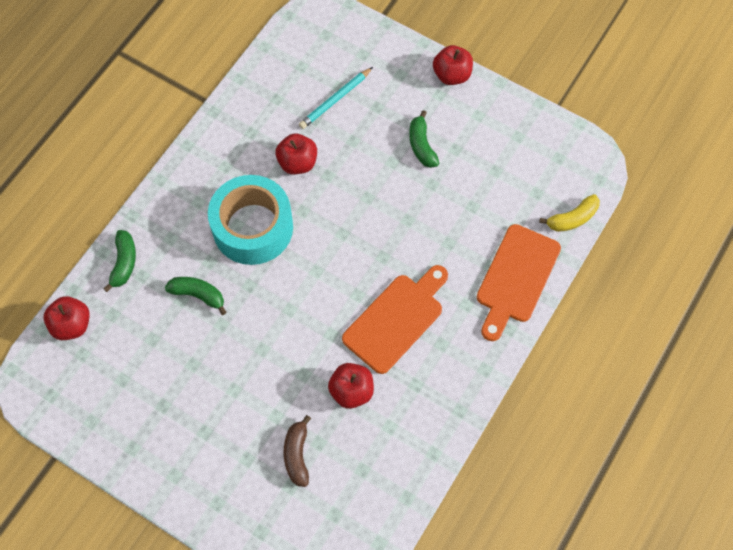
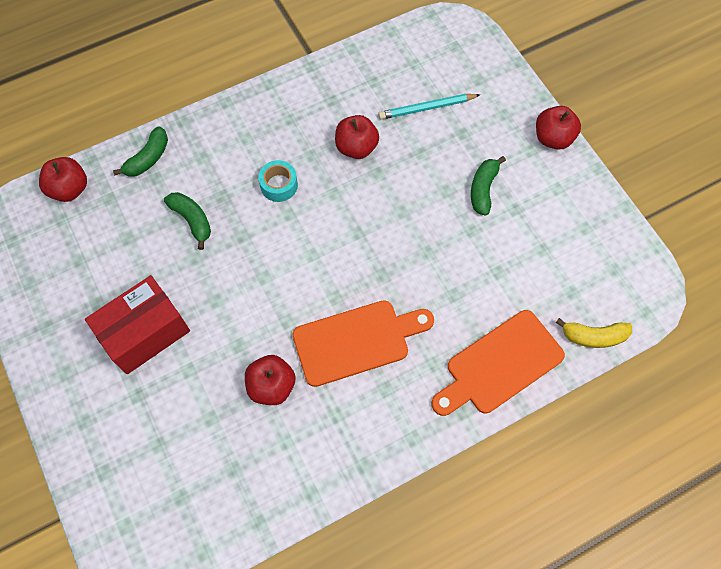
camera: 30 degrees right, 0 degrees up
(221, 407) = (145, 333): none -> red box
(253, 227) = (279, 185): turquoise tape -> turquoise tape, size x0.44
(297, 455) = (183, 418): brown banana -> none

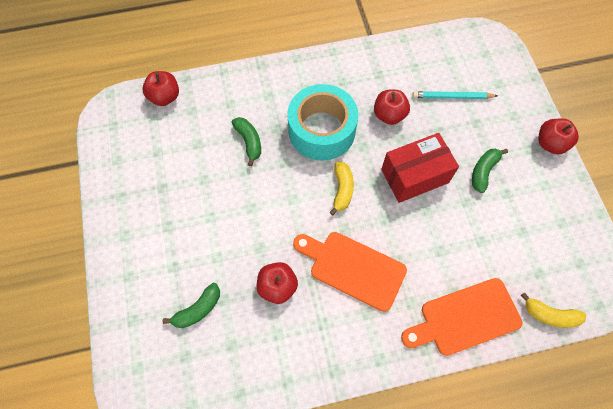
camera: 15 degrees right, 0 degrees up
(145, 333) = (192, 220): red box -> red box (414, 176)
(148, 158) = (228, 87): green banana -> green banana (198, 309)
(279, 185) = (321, 130): turquoise tape -> turquoise tape, size x2.26
(321, 251) = (342, 190): none -> yellow banana
(357, 341) = (353, 268): orange cutting board -> orange cutting board turned 150 degrees counterclockwise

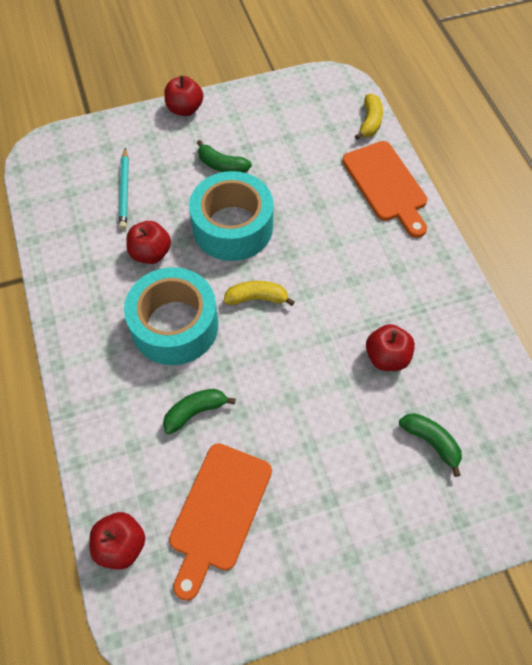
camera: 95 degrees left, 5 degrees down
(353, 268) = (352, 282): orange cutting board -> orange cutting board (218, 512)
(414, 176) = (232, 227): red box -> turquoise tape

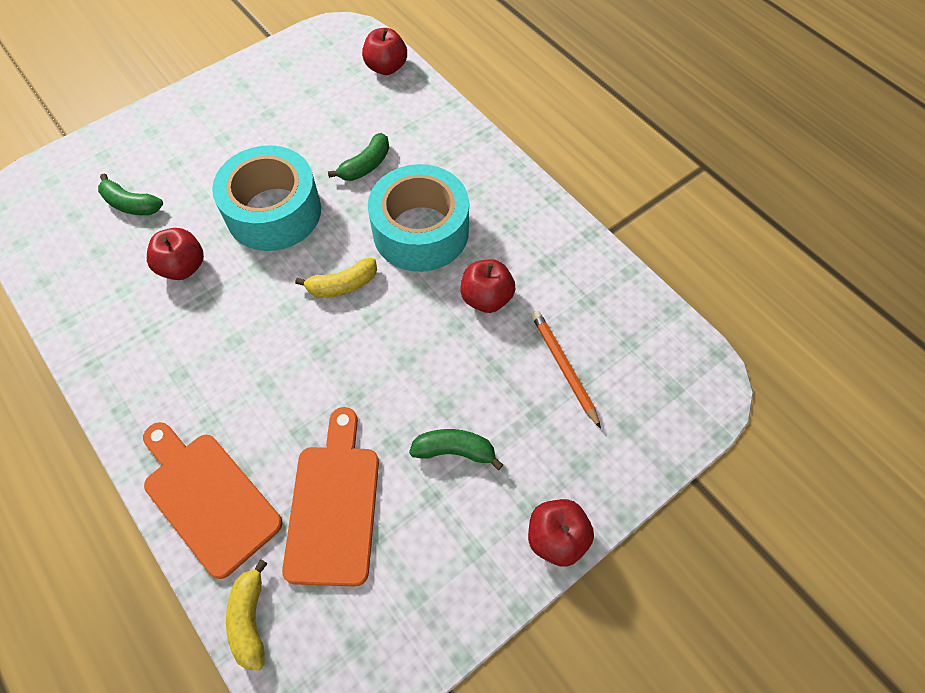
camera: 160 degrees right, 0 degrees up
(124, 191) = (563, 367): turquoise pencil -> orange pencil
(218, 512) = (316, 105): orange cutting board -> orange cutting board (334, 505)
(232, 227) = (403, 362): turquoise tape -> turquoise tape (273, 212)

